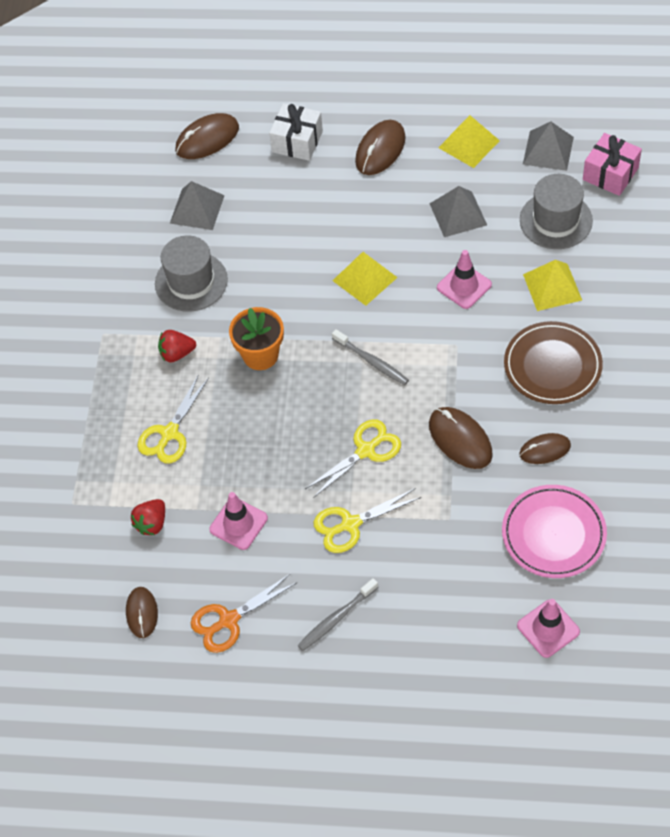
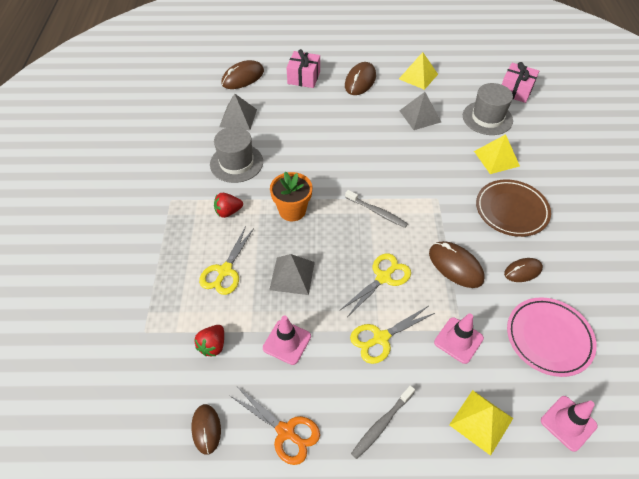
camera: 10 degrees left, 5 degrees down
(229, 620) = (286, 431): orange scissors -> orange scissors turned 105 degrees counterclockwise
(297, 141) = (304, 77): white gift -> pink gift
(364, 279) = (362, 157): yellow pyramid -> yellow pyramid (481, 421)
(464, 286) = (434, 160): pink traffic cone -> pink traffic cone (458, 340)
(548, 150) = (471, 79): grey pyramid -> grey pyramid (292, 275)

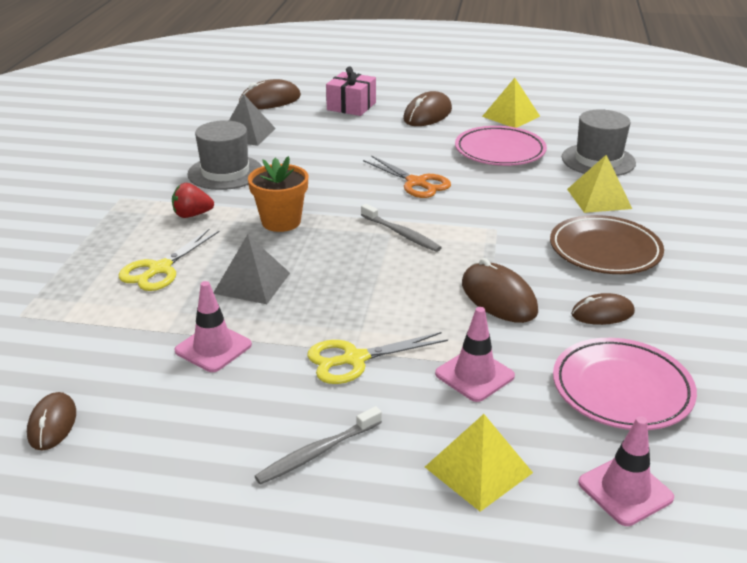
camera: 10 degrees right, 20 degrees down
(213, 345) = (106, 339): red strawberry -> none
(286, 431) = (167, 441): orange scissors -> orange scissors (416, 183)
(383, 277) = (384, 298): yellow scissors -> none
(420, 116) = (499, 151): grey pyramid -> pink plate
(515, 91) = (649, 139): pink gift -> none

